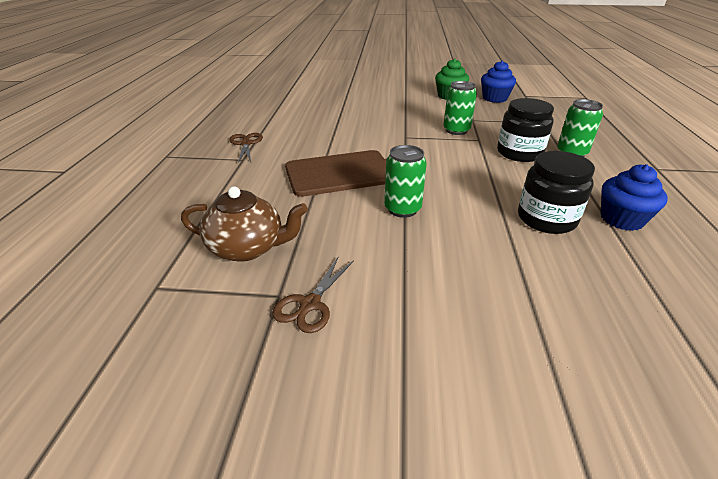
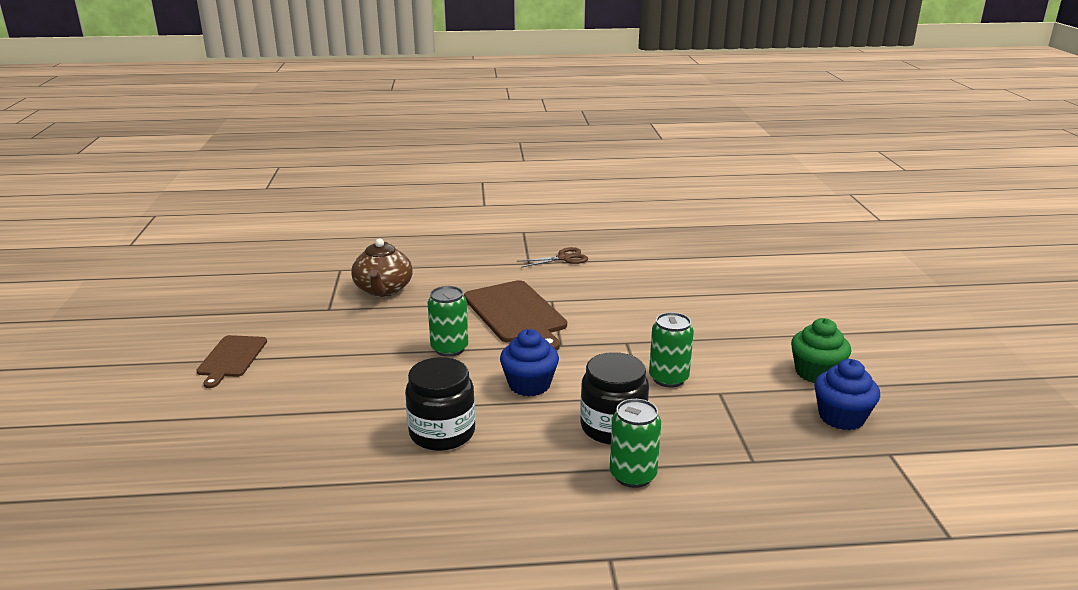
camera: 80 degrees right, 10 degrees down
(310, 304) = (318, 321): brown scissors -> none
(400, 399) = (231, 358): none -> brown cutting board
(621, 219) = (449, 489): blue cupcake -> blue cupcake (529, 385)

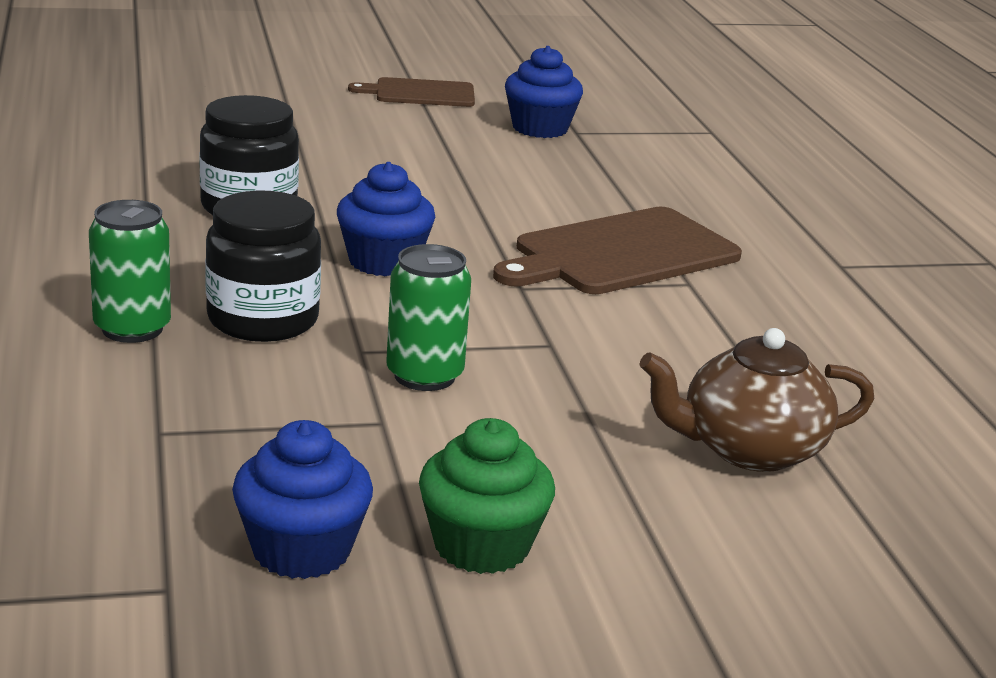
camera: 80 degrees right, 0 degrees up
(318, 320) = (540, 128): none -> blue cupcake
(383, 290) = (657, 160): brown teapot -> brown teapot (749, 449)
(449, 348) = (482, 207): green can -> none
(564, 258) = (888, 298): brown scissors -> none

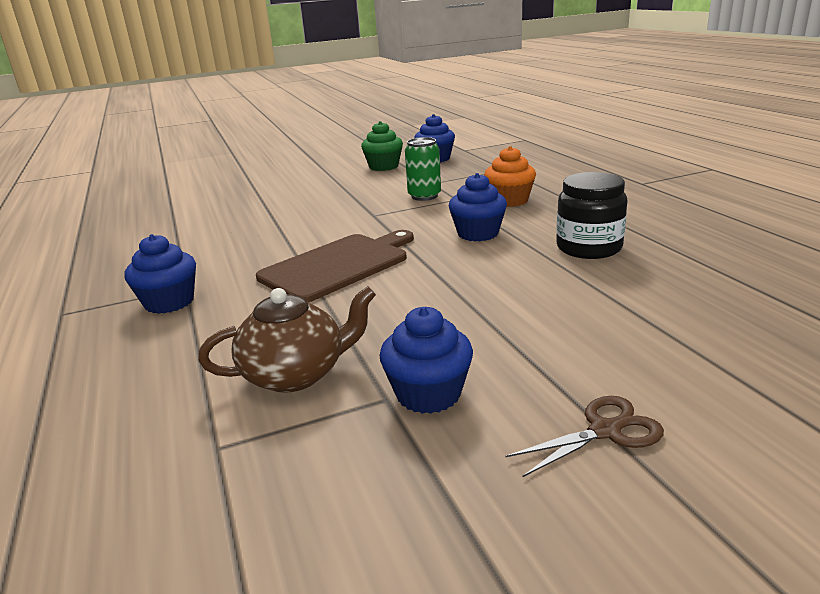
camera: 175 degrees right, 0 degrees up
(132, 329) = (558, 189): green can -> none
(263, 320) = (509, 201): black jar -> orange cupcake
(420, 93) = (605, 431): brown cutting board -> brown scissors
(749, 449) = (289, 198): brown teapot -> brown teapot (296, 374)
(848, 249) = (169, 302): none -> blue cupcake

